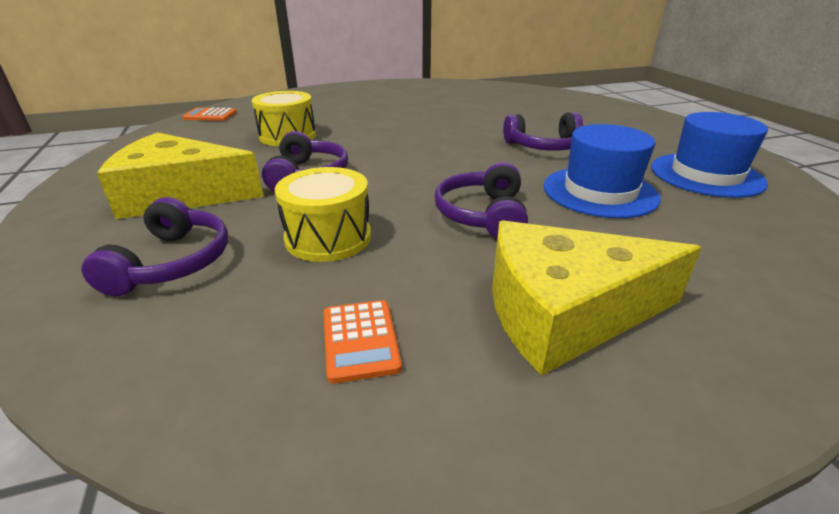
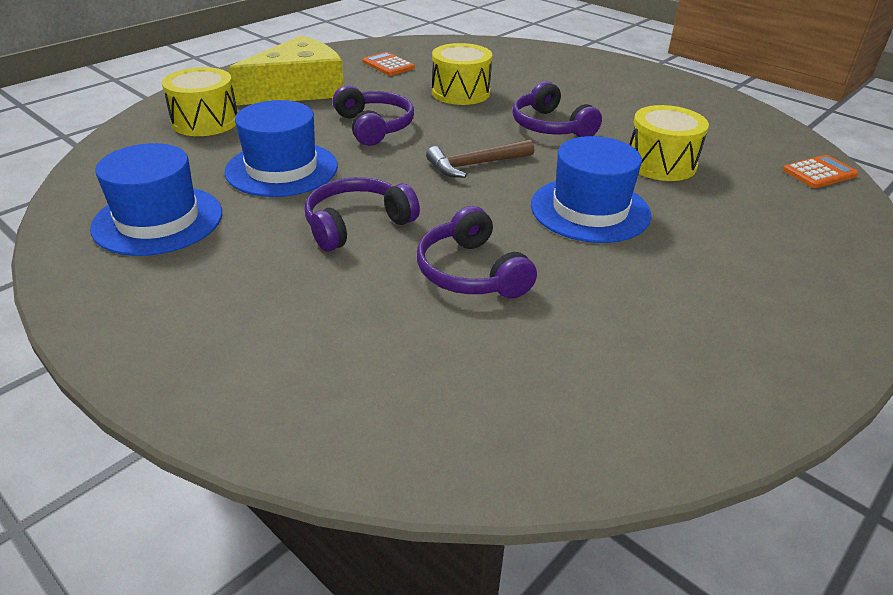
camera: 150 degrees right, 5 degrees up
(172, 262) = (521, 67): purple headphones -> purple headphones (471, 272)
(180, 195) = (605, 93): yellow cheese -> none
(384, 126) = (590, 210): none -> blue hat
(421, 161) = (475, 165): none -> brown hammer
(715, 276) = (205, 122): none -> yellow drum

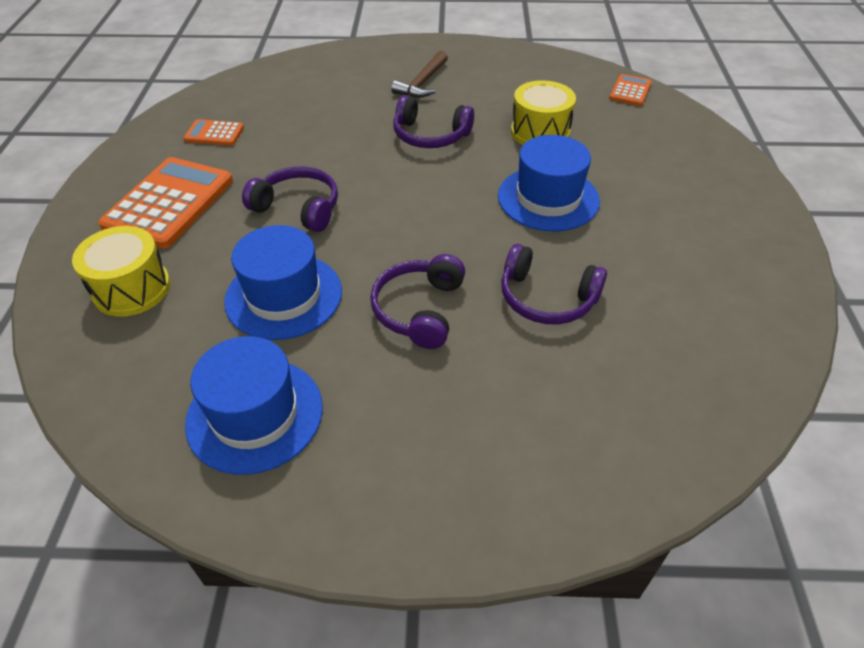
camera: 40 degrees left, 10 degrees up
(298, 89) = (169, 203): yellow cheese -> orange calculator
(460, 93) = (319, 135): yellow drum -> none
(475, 165) = (426, 202): brown hammer -> brown hammer (422, 83)

